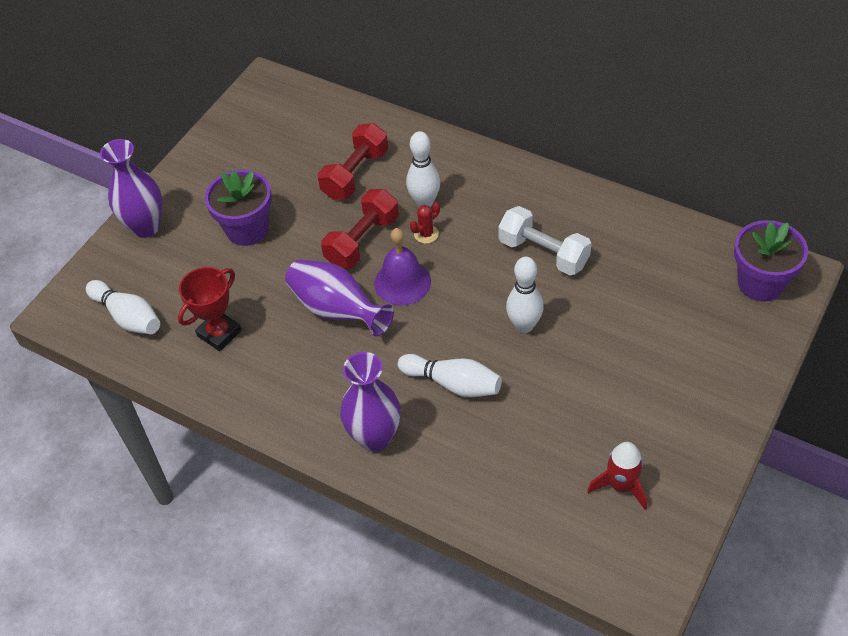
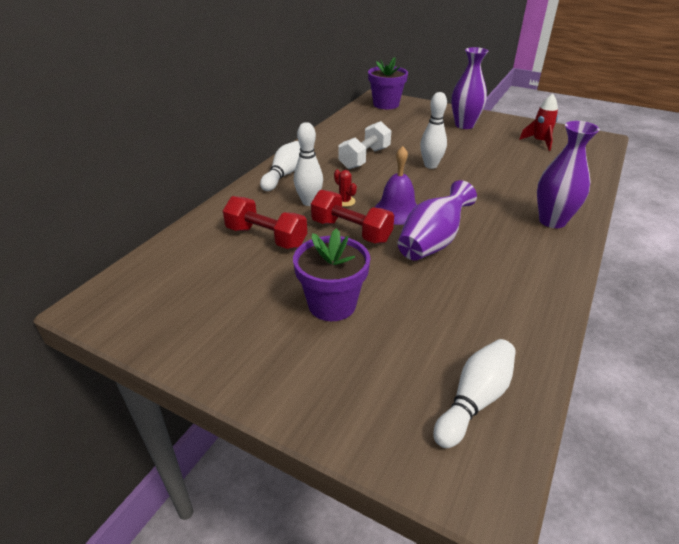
camera: 95 degrees left, 15 degrees down
(146, 227) = (321, 400): purple vase -> purple vase (464, 125)
(219, 333) = (477, 315): red trophy -> none
(453, 383) = (489, 190): white bowling pin -> white bowling pin (284, 174)

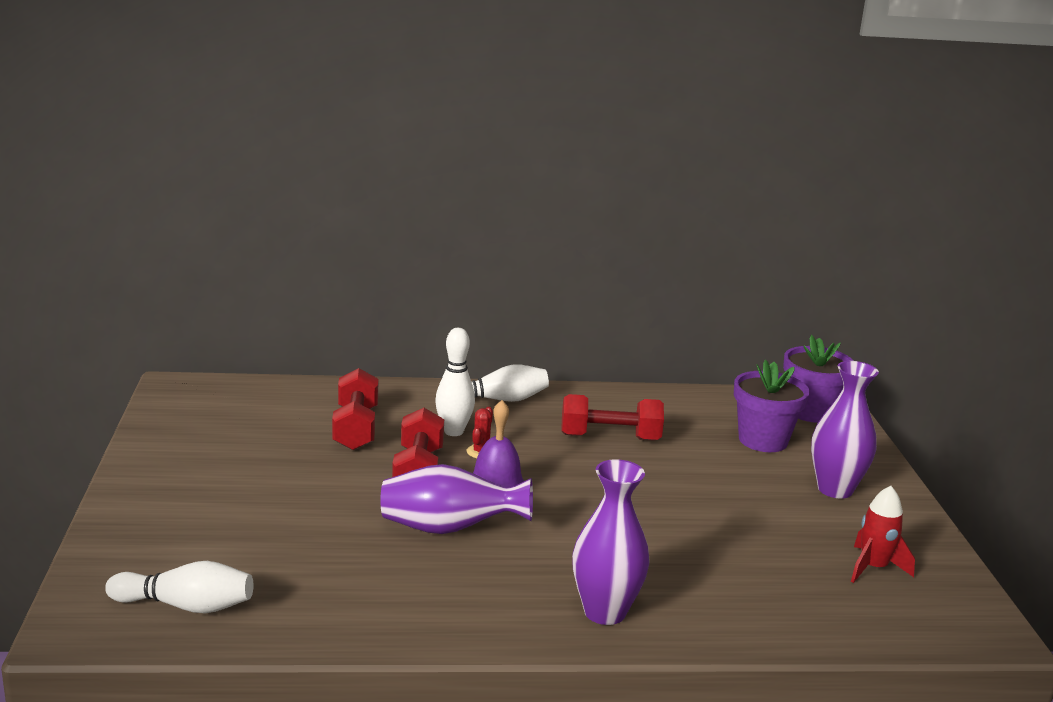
camera: 55 degrees right, 15 degrees down
(332, 304) = (272, 495): purple flower pot -> purple flower pot (763, 440)
(365, 158) = (610, 437): white dumbbell -> red dumbbell
(430, 165) = (652, 488): white bowling pin -> none

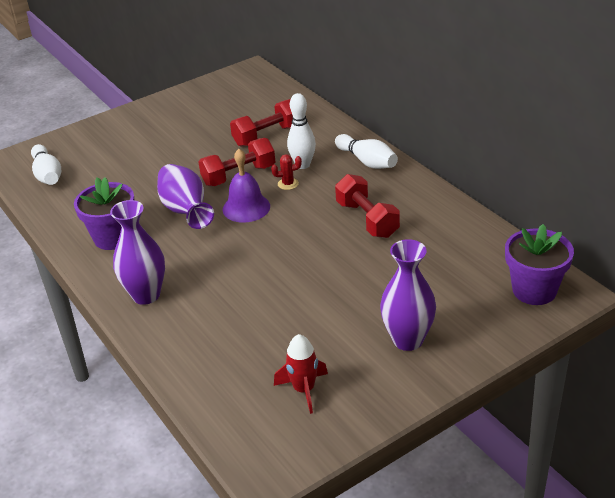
camera: 65 degrees right, 15 degrees up
(763, 440) = (448, 283): purple flower pot -> purple flower pot (113, 238)

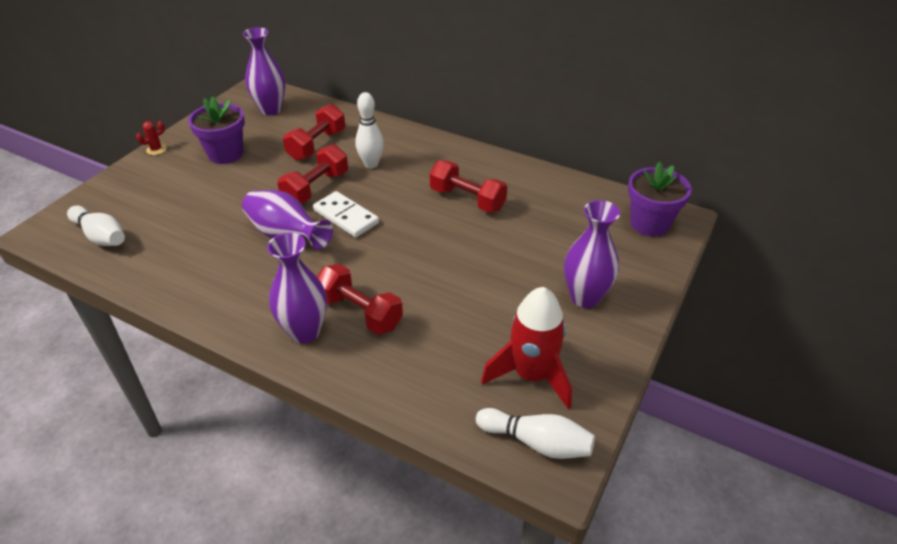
camera: 30 degrees left, 5 degrees up
(113, 238) = (225, 283): purple flower pot -> purple flower pot (225, 154)
(200, 292) = (359, 312): none -> red dumbbell
(246, 207) = (346, 217): purple bell -> white domino
(250, 93) = (271, 110): none -> purple vase
(288, 184) = (370, 185): red cactus -> red cactus (156, 149)
(304, 390) = (531, 375): red rocket -> red rocket, size x1.59
(367, 161) = (428, 148): white bowling pin -> white bowling pin (537, 442)

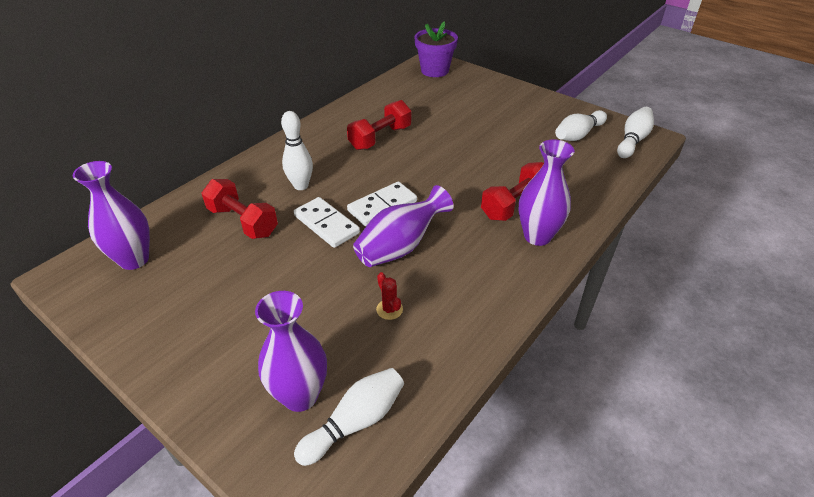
camera: 80 degrees left, 0 degrees up
(156, 149) = (161, 380): red cactus -> red cactus (389, 309)
(225, 154) = (217, 300): purple flower pot -> none
(316, 188) = (326, 224): red dumbbell -> white domino
(531, 375) = (578, 135): red rocket -> white bowling pin
(585, 297) = (506, 105): purple vase -> purple vase (300, 396)

